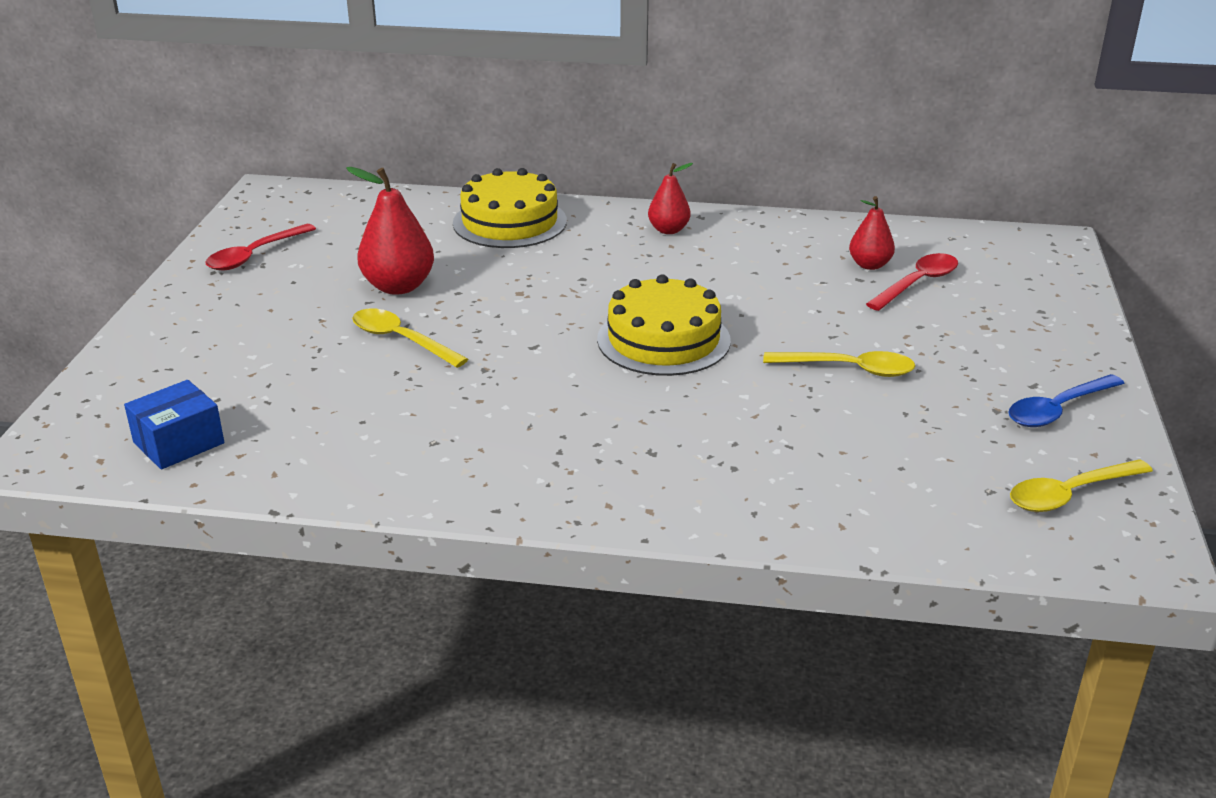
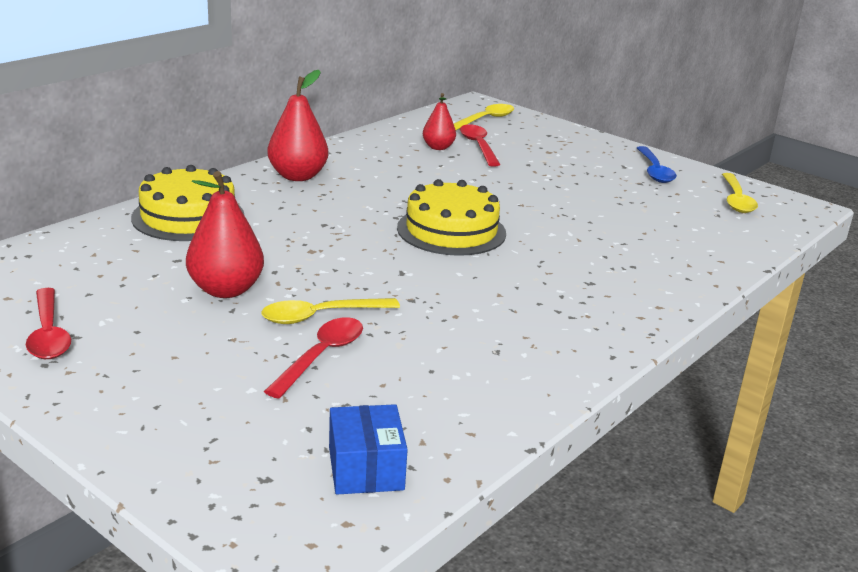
camera: 60 degrees left, 5 degrees down
(332, 364) = (321, 356): none -> red spoon
(668, 230) = (298, 176): red pear -> red pear, size x1.64
(849, 369) = (555, 197): yellow spoon -> yellow spoon (485, 120)

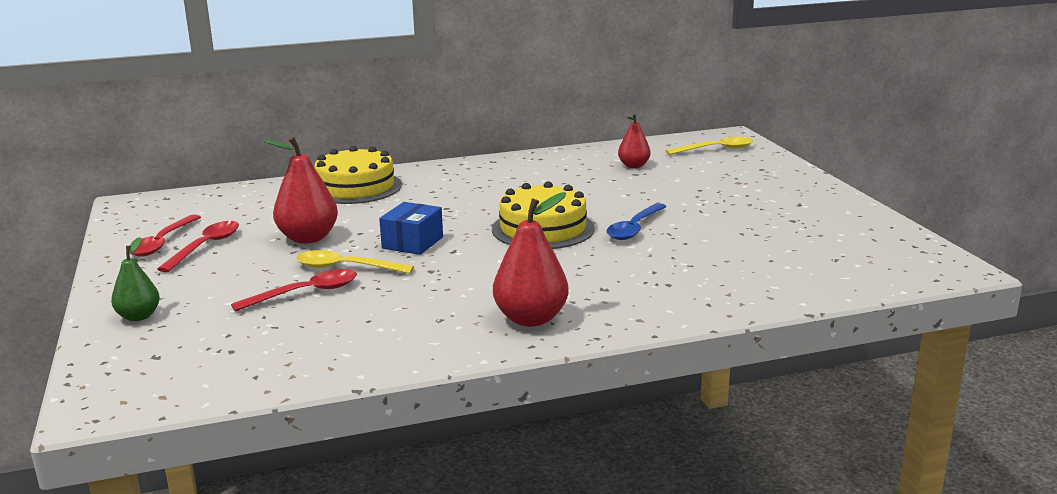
camera: 35 degrees right, 5 degrees down
(167, 436) = (139, 316): none -> green pear
(298, 176) = (479, 172): red pear -> red pear (531, 319)
(366, 468) = (224, 368): blue box -> blue box (412, 243)
(478, 146) = (674, 169): red spoon -> red spoon (206, 247)
(654, 171) = (826, 213): blue spoon -> blue spoon (634, 228)
(736, 200) = (880, 250): yellow spoon -> none

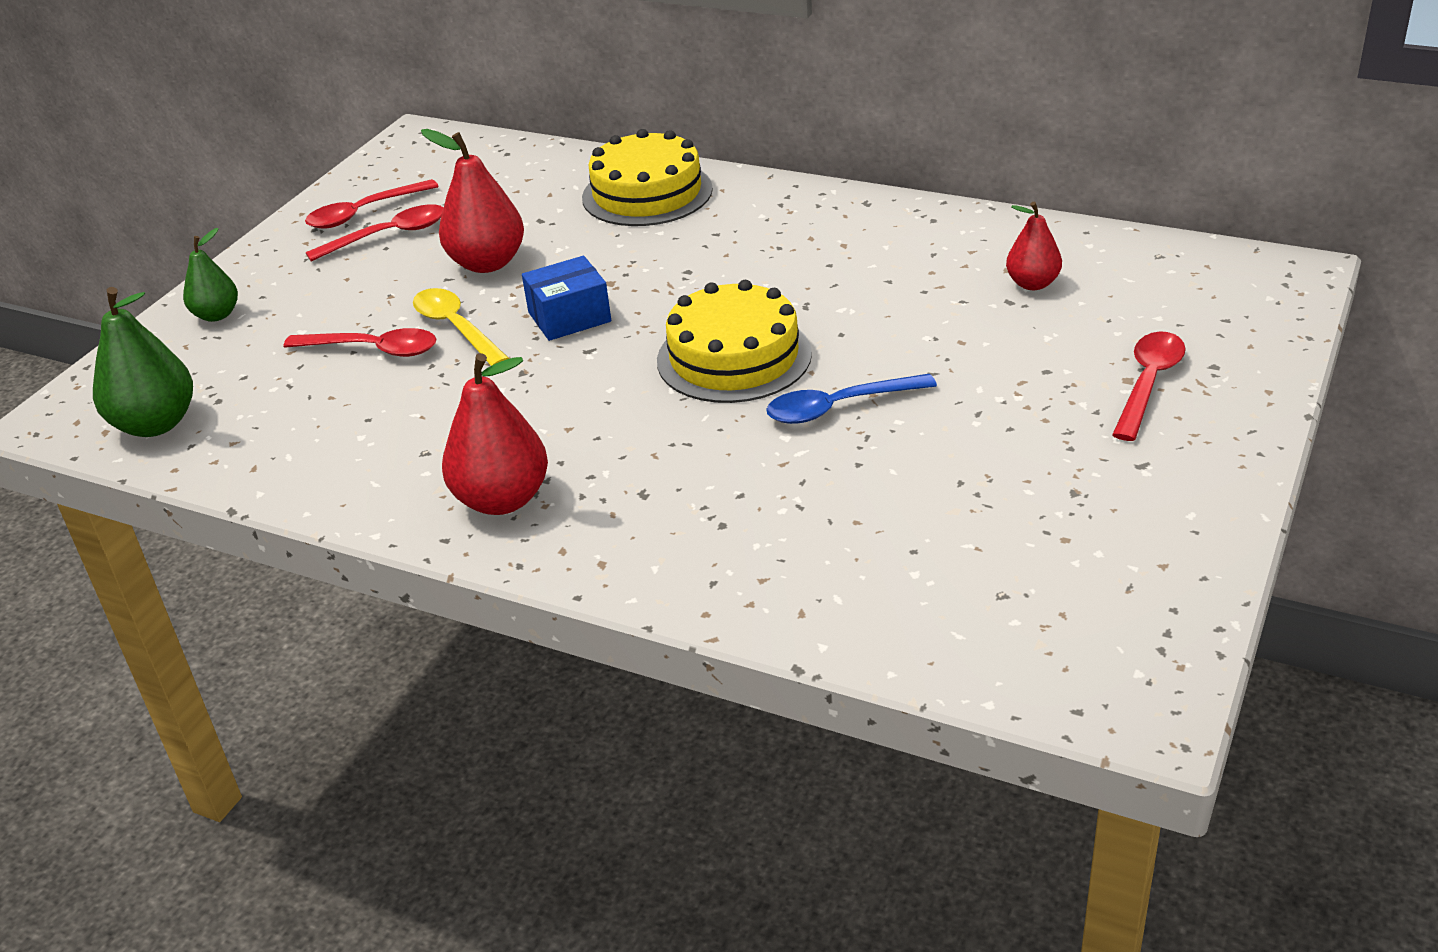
camera: 45 degrees right, 15 degrees up
(202, 378) = (156, 424): none -> green pear
(716, 149) = (1213, 295): yellow spoon -> none
(748, 181) = (1148, 383): none -> red spoon

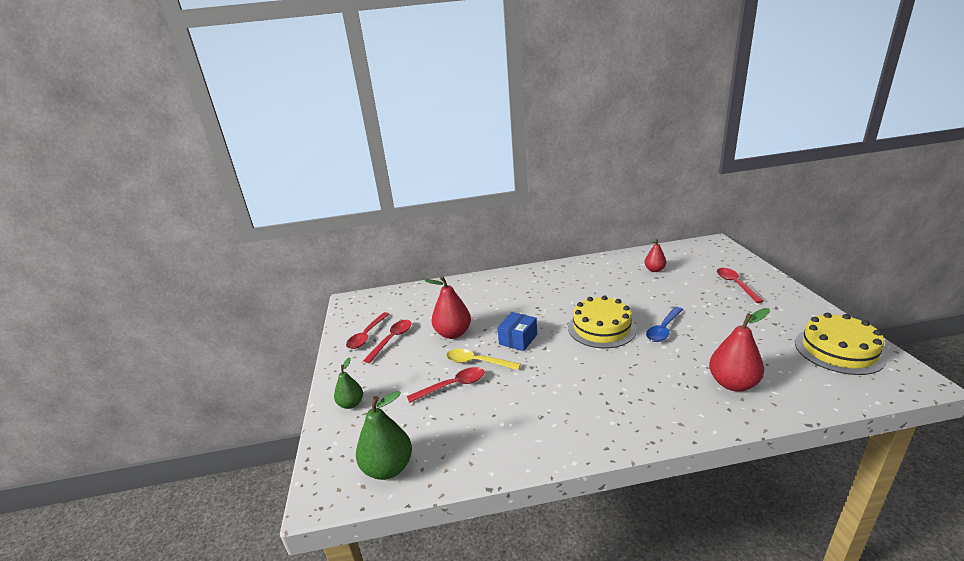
camera: 35 degrees left, 10 degrees down
(502, 499) = (603, 419): red pear -> red pear (733, 384)
(647, 193) = (480, 288): yellow cake -> yellow cake (838, 350)

